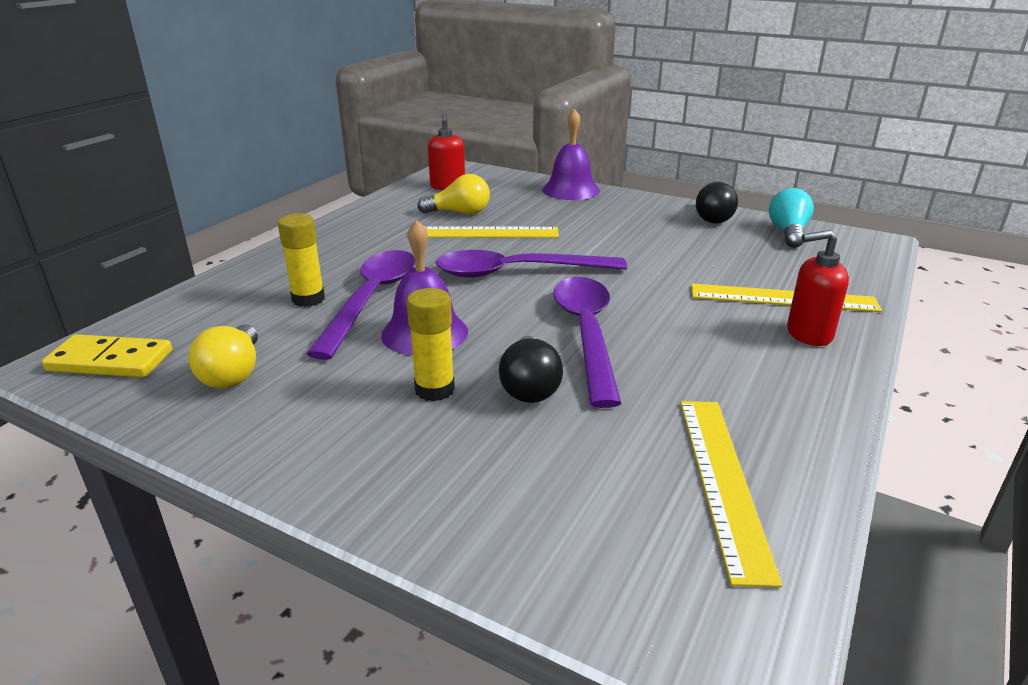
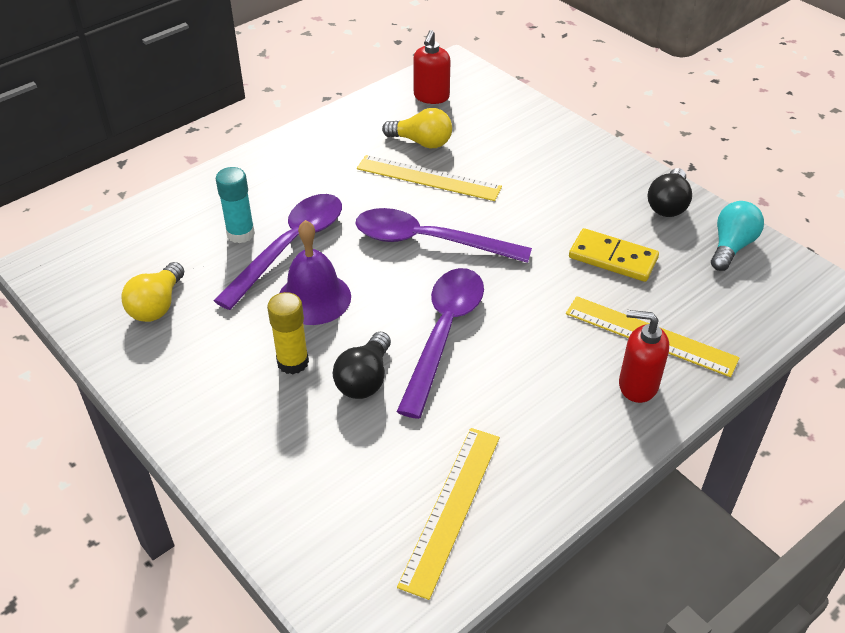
camera: 20 degrees right, 15 degrees up
(110, 361) = (78, 269): yellow domino -> yellow domino (613, 258)
(308, 299) = (240, 234): yellow glue stick -> turquoise glue stick
(571, 190) = (552, 128): purple bell -> none

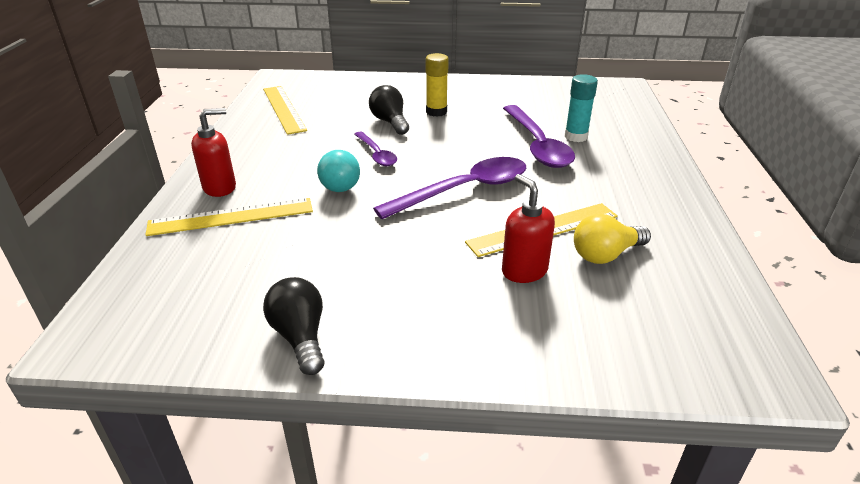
camera: 135 degrees right, 10 degrees down
(157, 305) = (540, 98): yellow light bulb -> none
(314, 298) = (475, 134): purple bell -> none
(431, 97) = (695, 308): red soap dispenser -> red soap dispenser (524, 271)
(444, 334) = (376, 154): purple spoon -> purple spoon, size x0.56
(613, 258) = (310, 253): yellow domino -> none
(731, 246) = (197, 328): turquoise light bulb -> turquoise light bulb (339, 183)

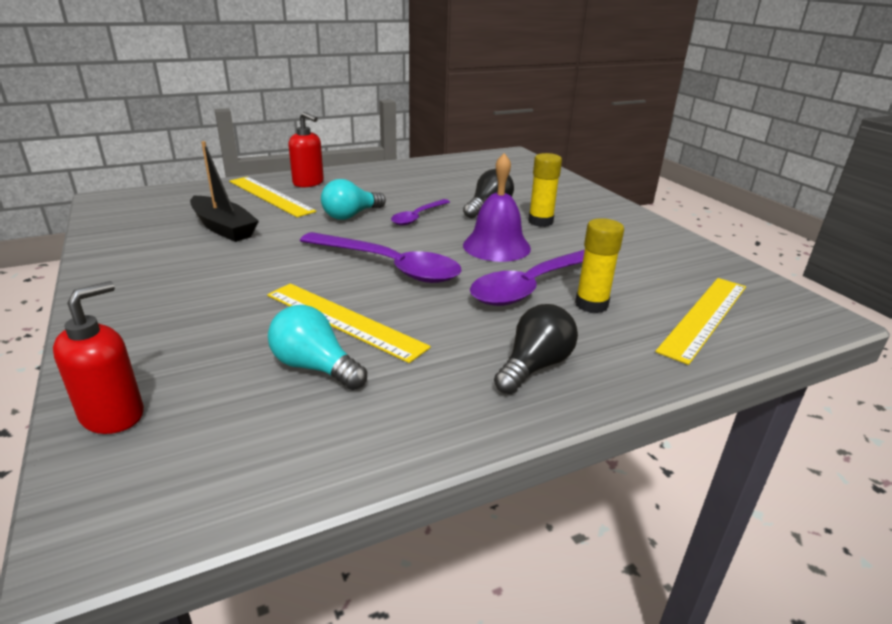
camera: 60 degrees right, 5 degrees down
(284, 109) = (458, 169): yellow ruler -> yellow ruler (705, 317)
(295, 259) = (223, 228): none -> black boat
(300, 337) = (124, 253): black light bulb -> black light bulb (534, 366)
(465, 140) = (496, 246): none -> purple bell
(524, 271) = (255, 323): red soap dispenser -> red soap dispenser (113, 415)
(576, 137) = (591, 304): turquoise glue stick -> yellow glue stick
(605, 255) = (315, 367): yellow light bulb -> turquoise light bulb

